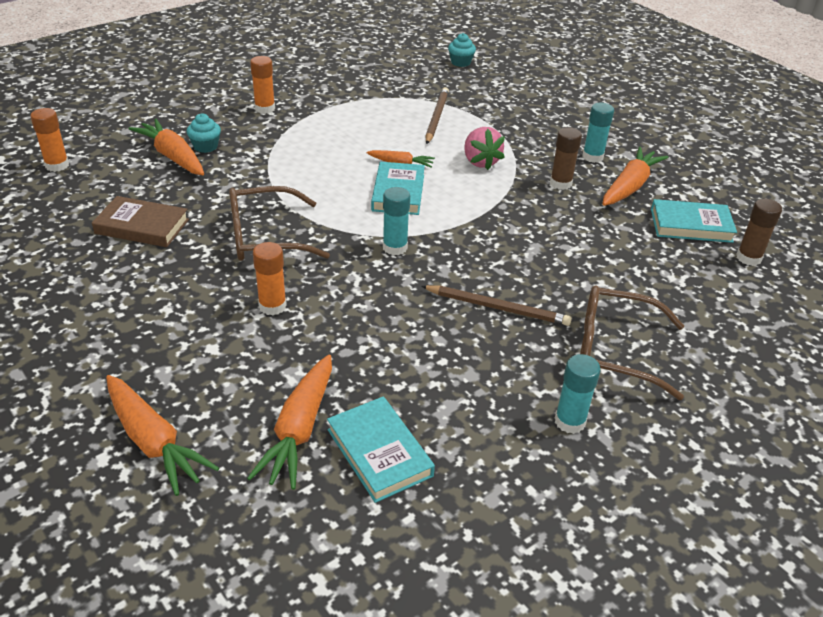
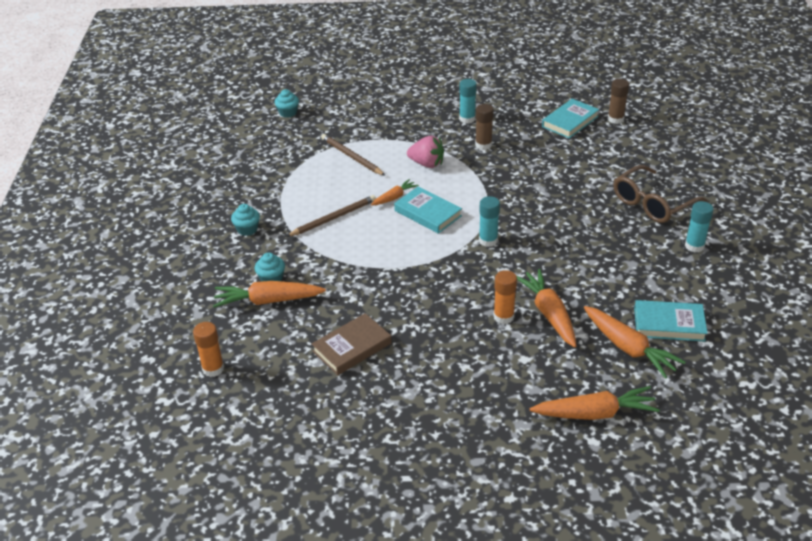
camera: 50 degrees left, 0 degrees up
(265, 108) = (247, 229): orange glue stick -> turquoise cupcake
(265, 237) = (423, 292): brown glasses -> none
(497, 308) = (583, 227): brown pencil -> brown pencil (333, 218)
(630, 186) = (512, 122): orange carrot -> orange carrot (548, 313)

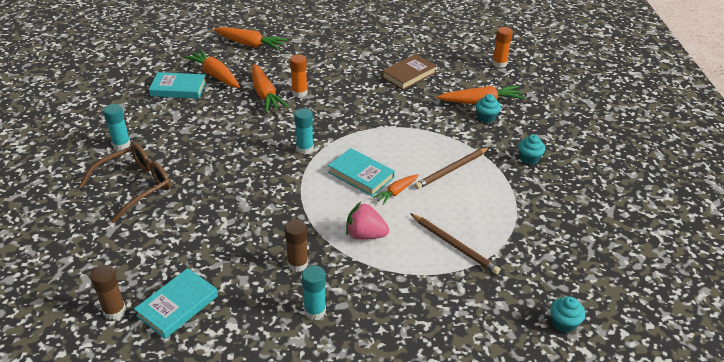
camera: 175 degrees right, 0 degrees up
(595, 413) = (250, 44): orange carrot -> orange carrot turned 150 degrees counterclockwise

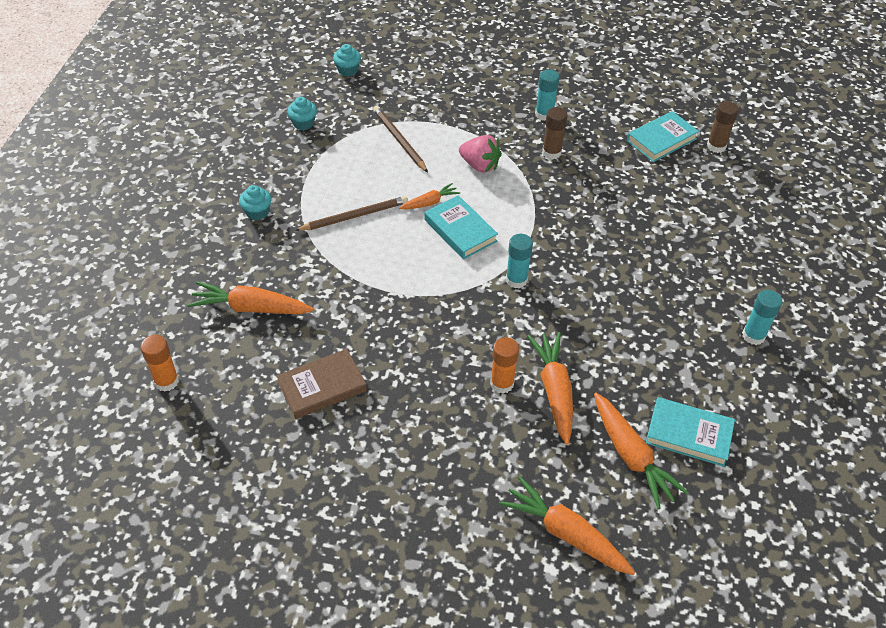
camera: 165 degrees left, 10 degrees up
(135, 186) = (722, 268): brown glasses -> none
(486, 117) = (263, 281): turquoise cupcake -> turquoise cupcake (303, 123)

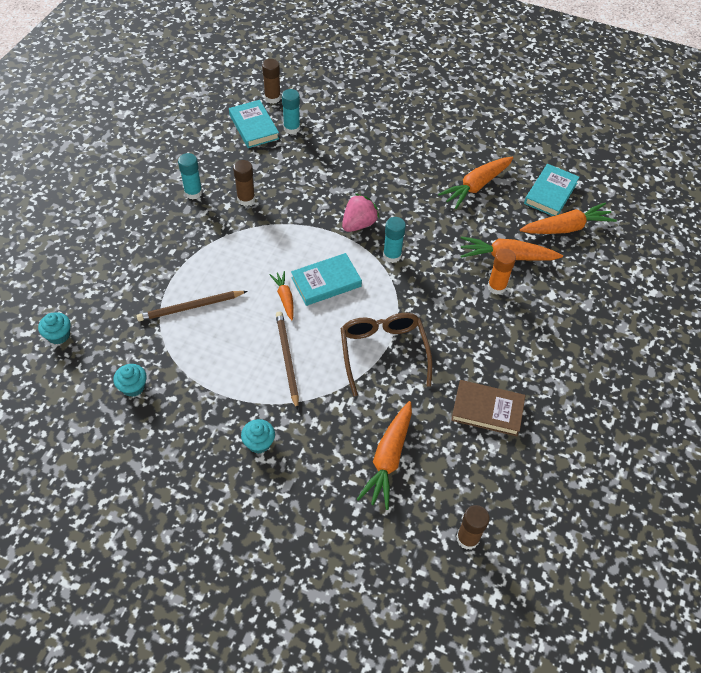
camera: 80 degrees left, 5 degrees up
(166, 381) = (467, 538): orange glue stick -> brown glue stick
(322, 387) = (487, 410): brown book -> brown book turned 60 degrees counterclockwise
(379, 288) = (383, 352): none -> brown glasses
(479, 165) = (247, 252): pink strawberry -> pink strawberry (358, 224)
(565, 533) = (626, 278): orange carrot -> orange carrot (476, 186)
(753, 336) = (470, 136): turquoise glue stick -> turquoise glue stick (291, 128)

